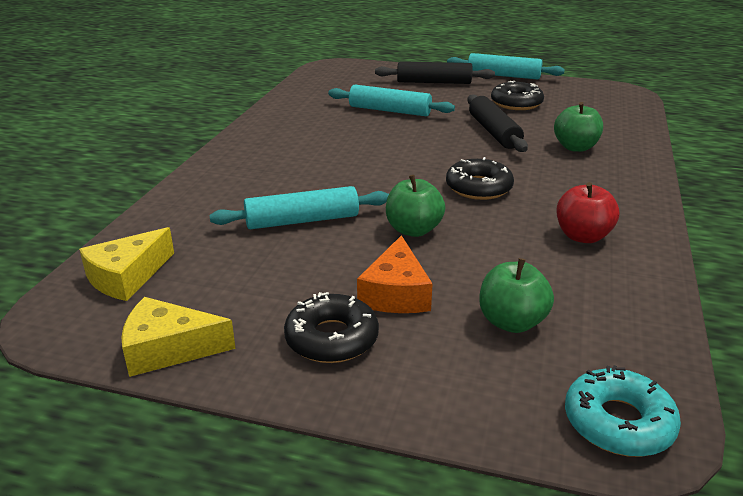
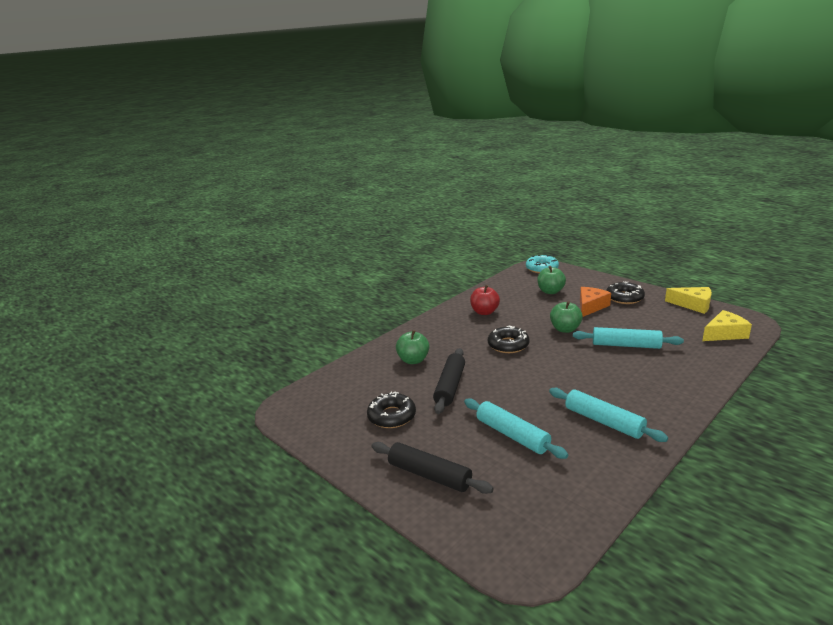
camera: 150 degrees left, 5 degrees down
(503, 75) = (345, 467): turquoise rolling pin -> turquoise rolling pin (603, 421)

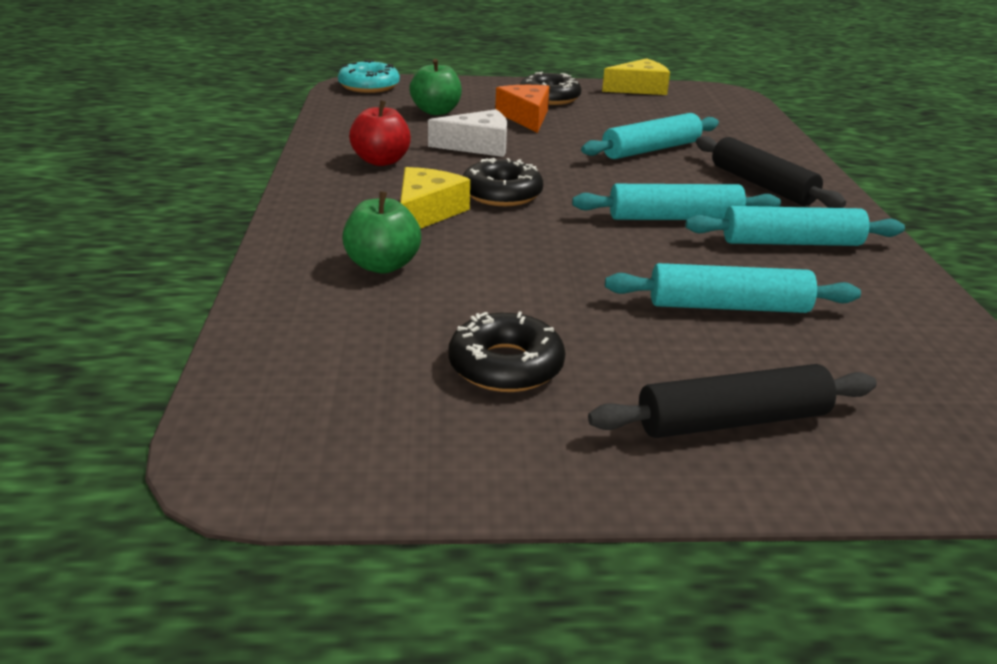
camera: 50 degrees left, 5 degrees up
(450, 386) = (519, 280): black rolling pin -> black rolling pin (762, 185)
(539, 316) = (478, 146): none -> white cheese
(565, 329) = (543, 152): green apple -> none
(566, 386) = (674, 218): none -> turquoise rolling pin
(724, 334) = (724, 110): yellow cheese -> yellow cheese (426, 212)

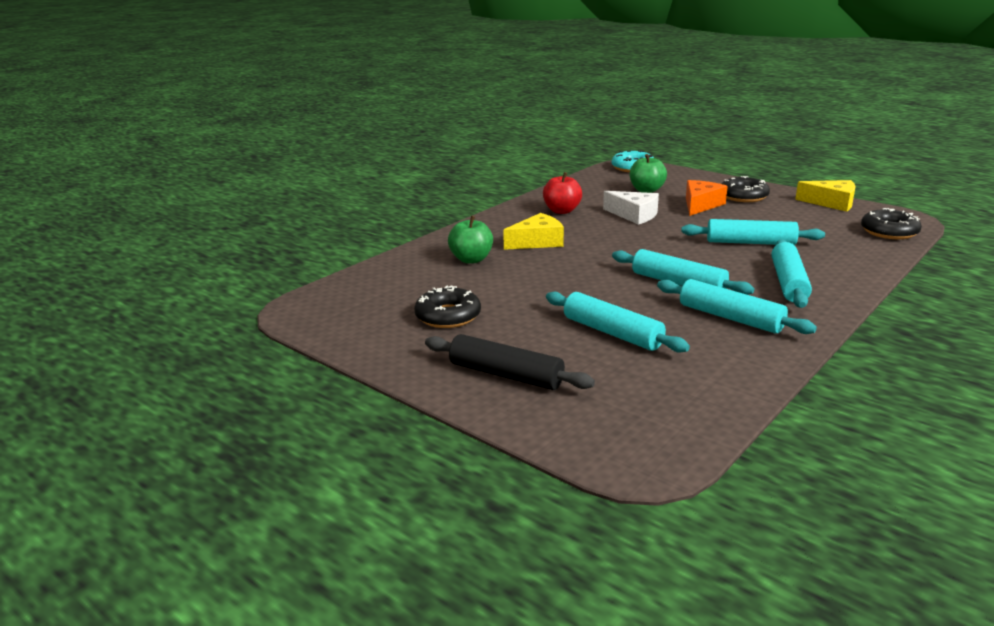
camera: 45 degrees right, 5 degrees down
(501, 194) = (597, 243): black donut -> black donut (889, 232)
(762, 185) = (788, 283): black rolling pin -> turquoise rolling pin

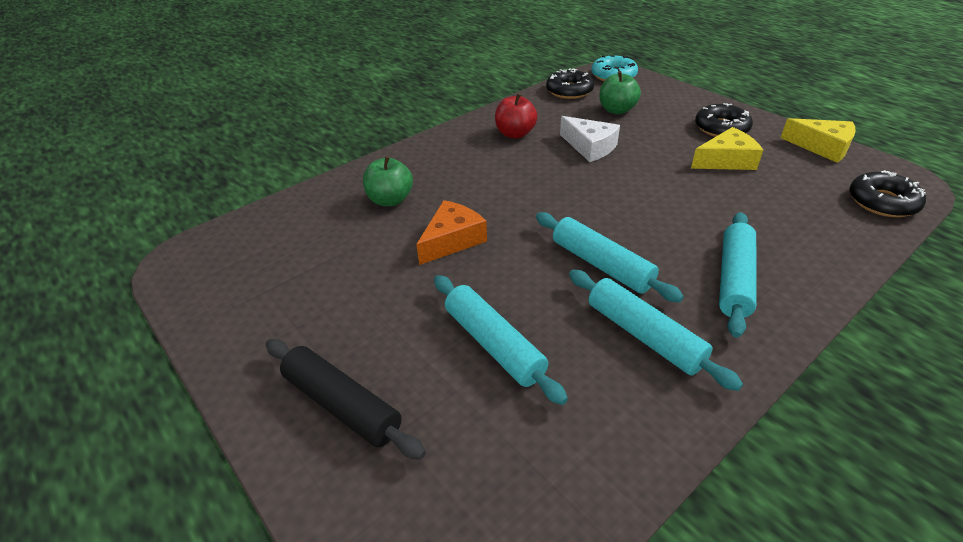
camera: 10 degrees right, 15 degrees up
(448, 316) = (325, 290): black donut -> black donut (569, 91)
(537, 242) = (470, 179): yellow cheese -> yellow cheese (726, 160)
(700, 205) = (669, 137): orange cheese -> orange cheese (452, 240)
(750, 243) = (707, 204): turquoise rolling pin -> none

